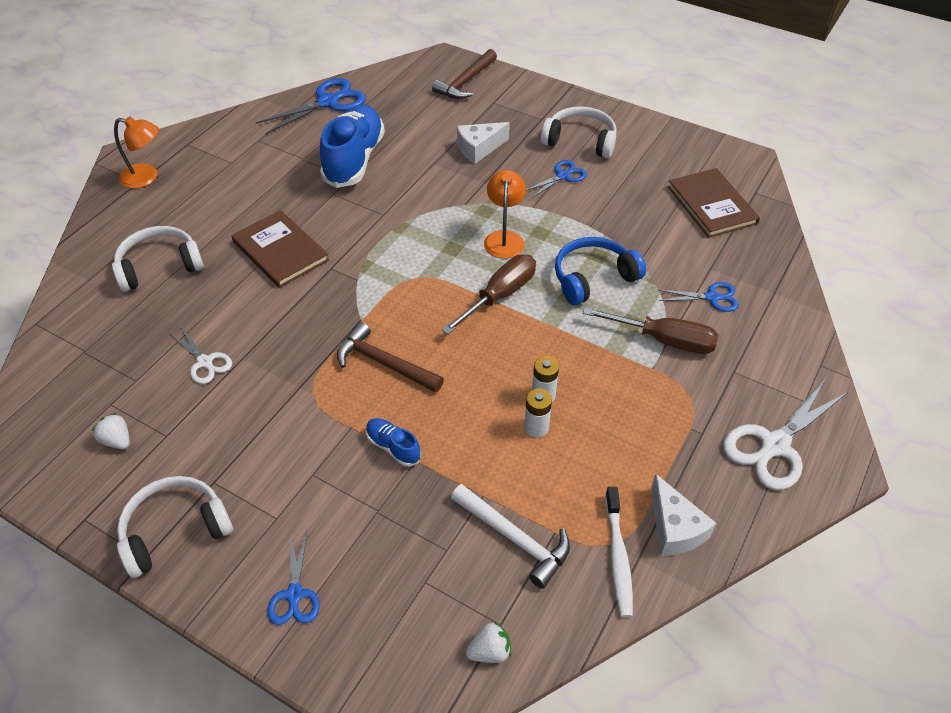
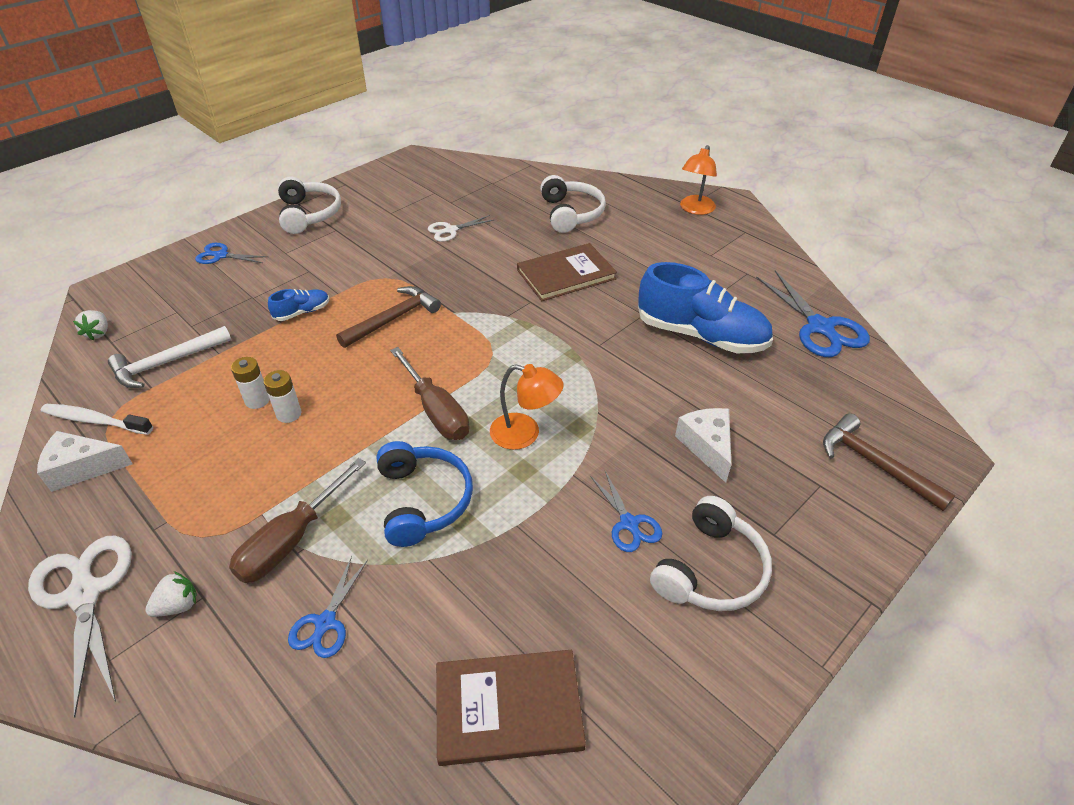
camera: 105 degrees right, 5 degrees down
(117, 440) = (399, 195): white strawberry -> white strawberry (178, 605)

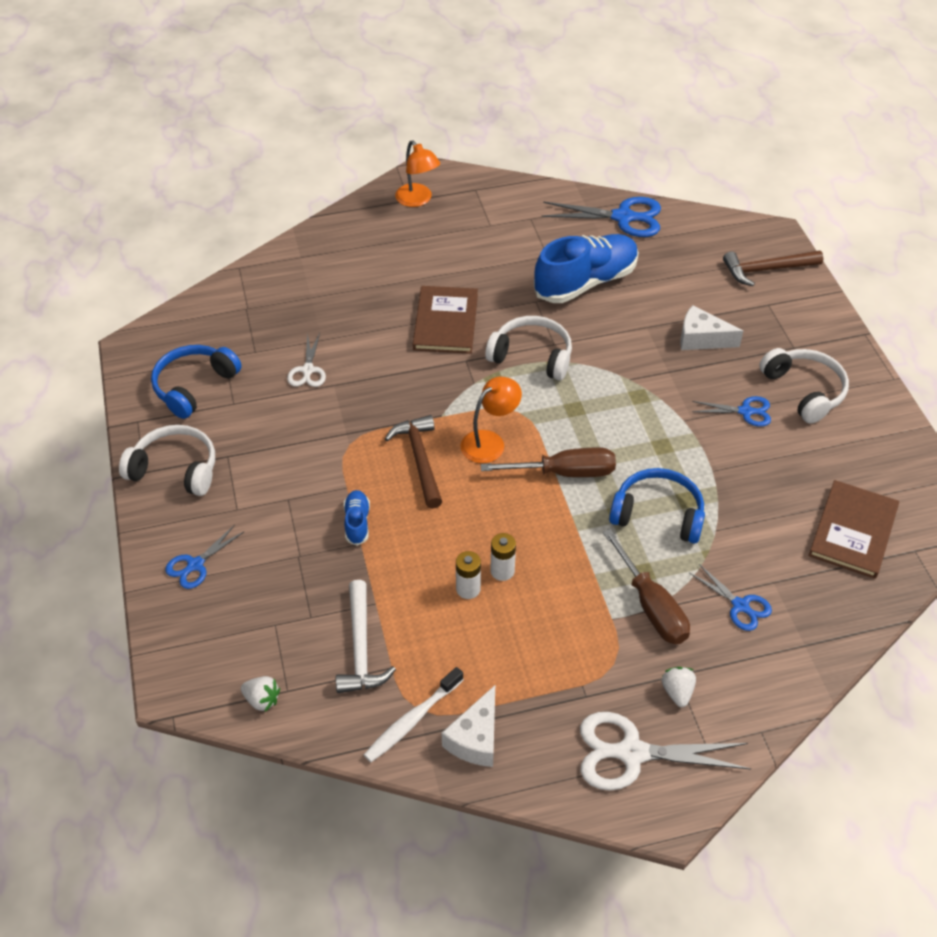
camera: 60 degrees left, 5 degrees up
(395, 192) = (194, 386): none -> blue headphones
(525, 434) = (626, 429): orange lamp -> orange lamp (490, 442)
(571, 213) = (354, 278): white headphones -> white headphones (532, 356)

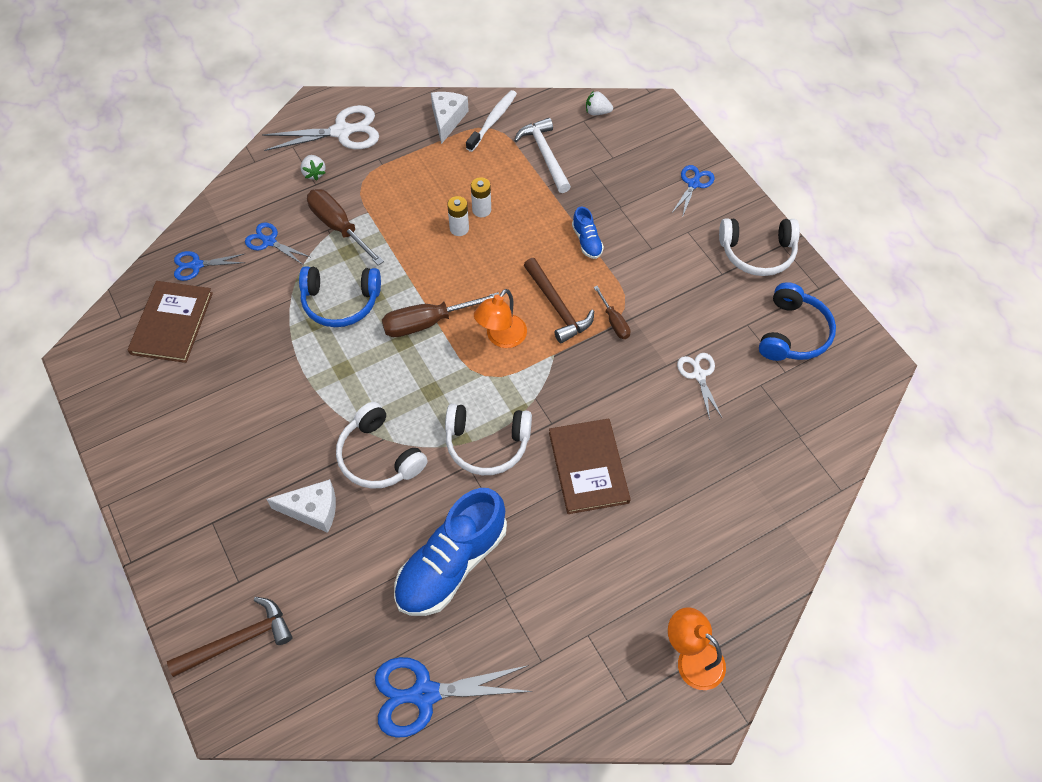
camera: 165 degrees right, 10 degrees up
(366, 433) = (614, 321): none -> brown screwdriver
(746, 411) = (264, 426): blue scissors -> blue scissors (196, 265)
(804, 390) = (204, 465): white headphones -> white headphones (379, 456)

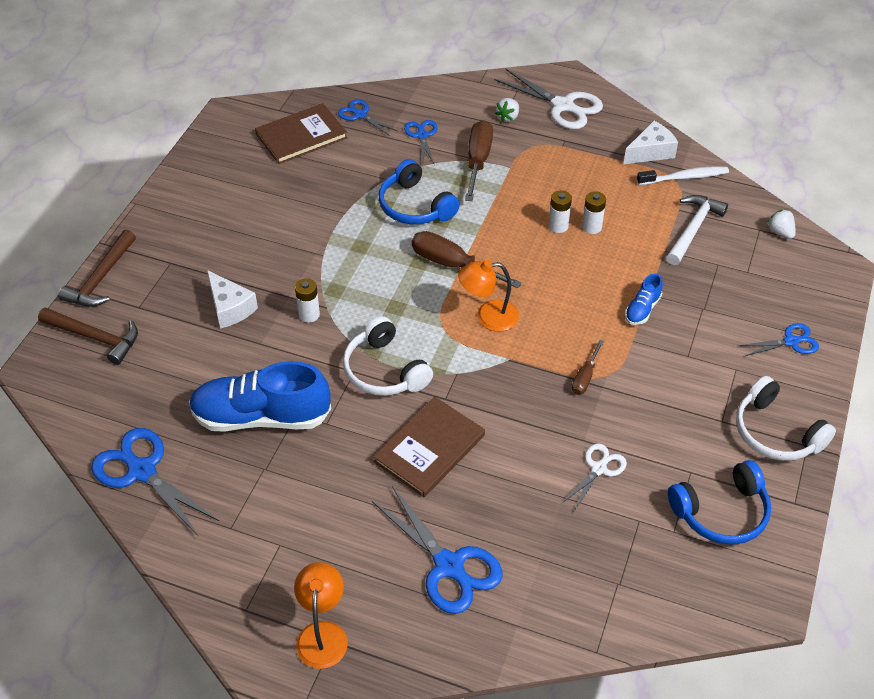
camera: 50 degrees right, 10 degrees down
(379, 456) = (309, 314): white headphones -> white battery
(557, 307) = (556, 332): brown hammer -> brown hammer (101, 278)
(702, 530) = (449, 566): none -> blue scissors

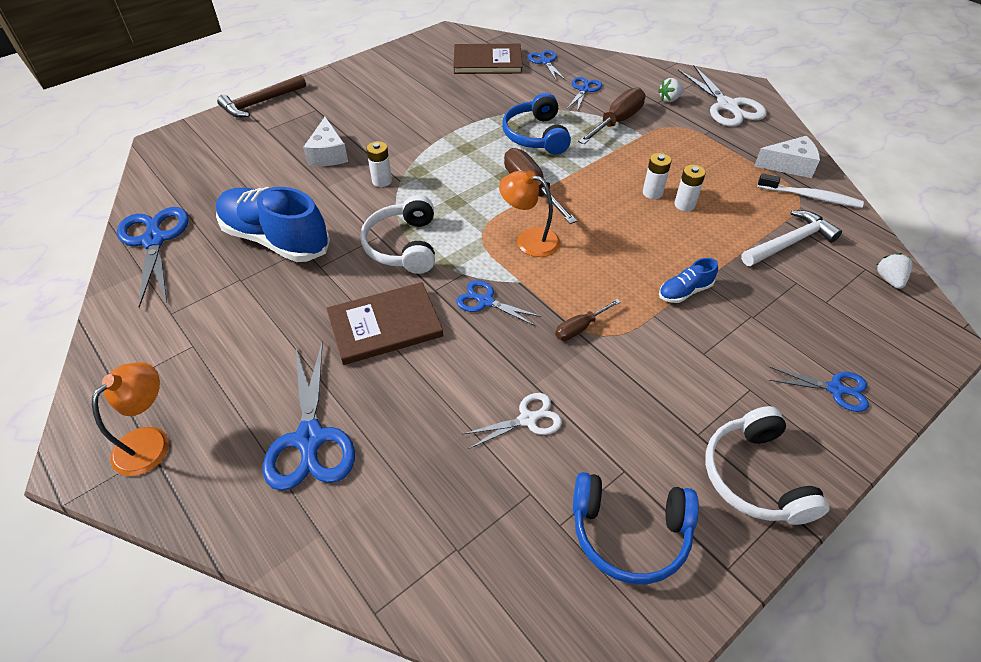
camera: 30 degrees right, 0 degrees up
(95, 338) = (218, 138): brown hammer -> none
(494, 389) = (485, 301): none -> blue scissors

